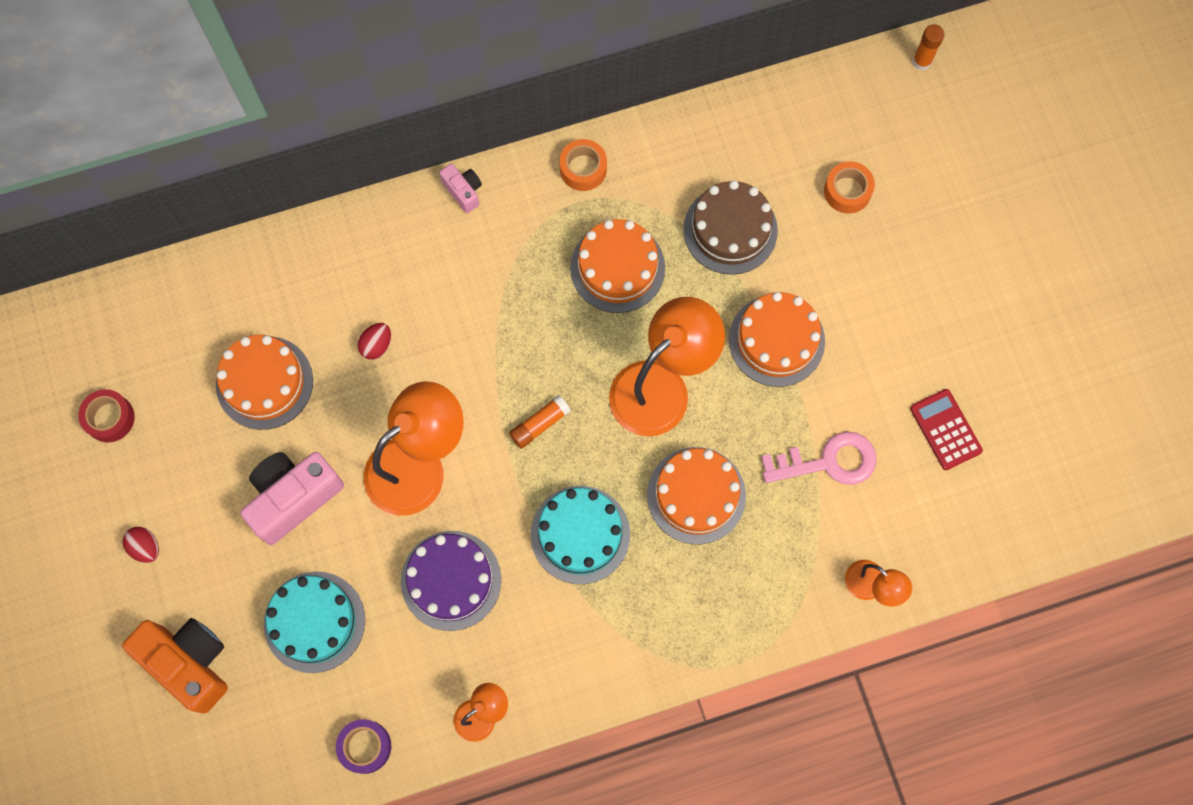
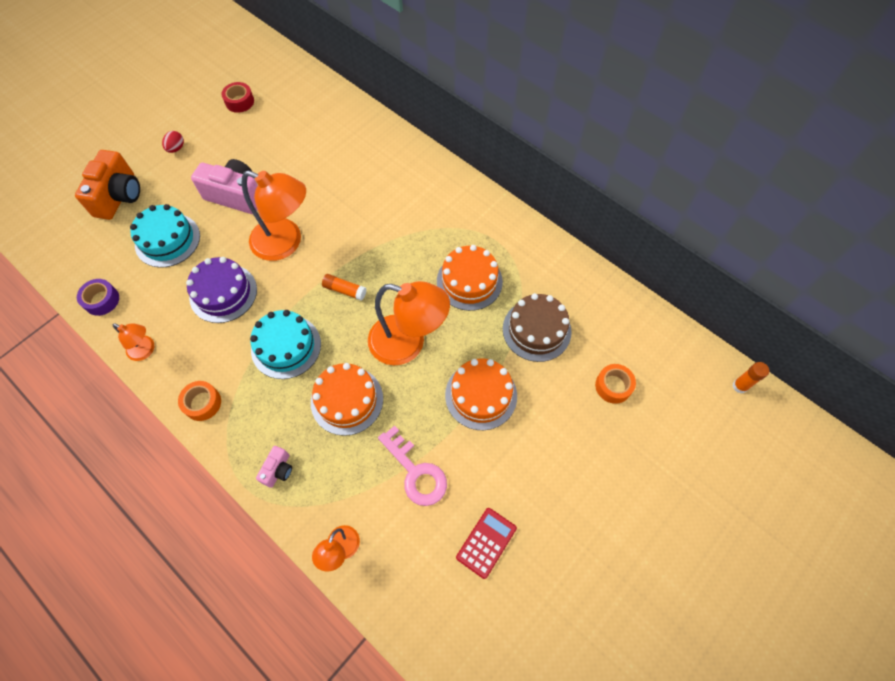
camera: 60 degrees right, 10 degrees down
(264, 382) = (295, 152): orange cake -> none
(377, 345) = (346, 189): red egg -> none
(463, 191) = (463, 184): pink camera -> pink camera (278, 470)
(583, 169) = (518, 233): orange tape -> orange tape (202, 403)

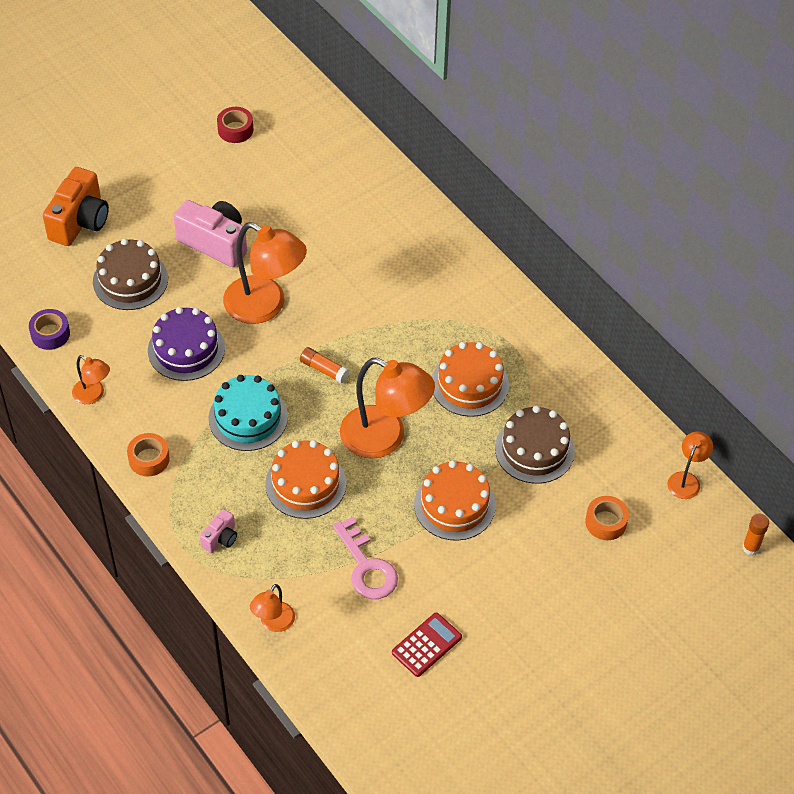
camera: 10 degrees right, 10 degrees down
(167, 240) = (130, 280): turquoise cake -> brown cake
(176, 148) = (152, 175): red egg -> none
(668, 333) = (686, 480): none -> orange lamp

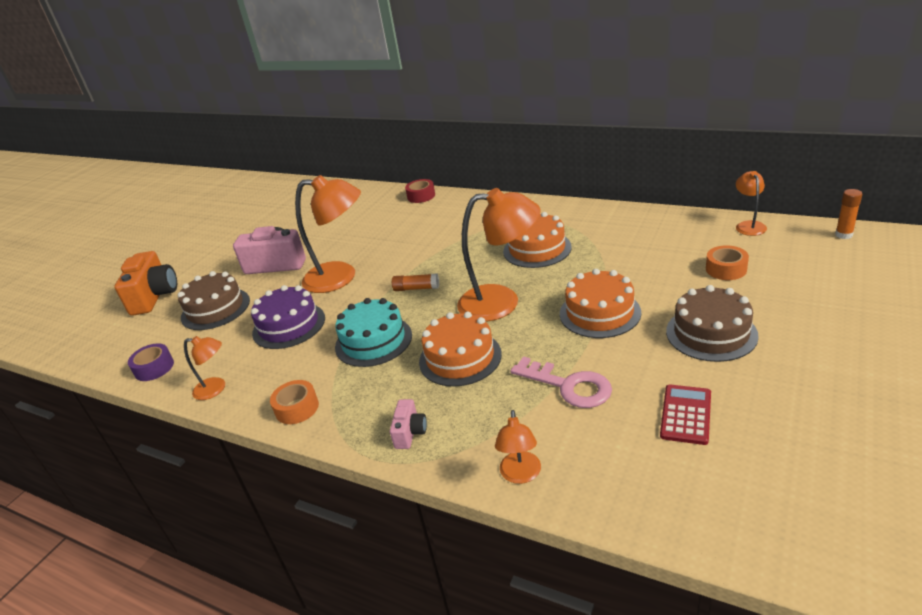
camera: 20 degrees left, 20 degrees down
(235, 130) = (258, 214): red tape -> red tape (421, 196)
(534, 449) = (623, 258): brown cake -> brown cake (711, 333)

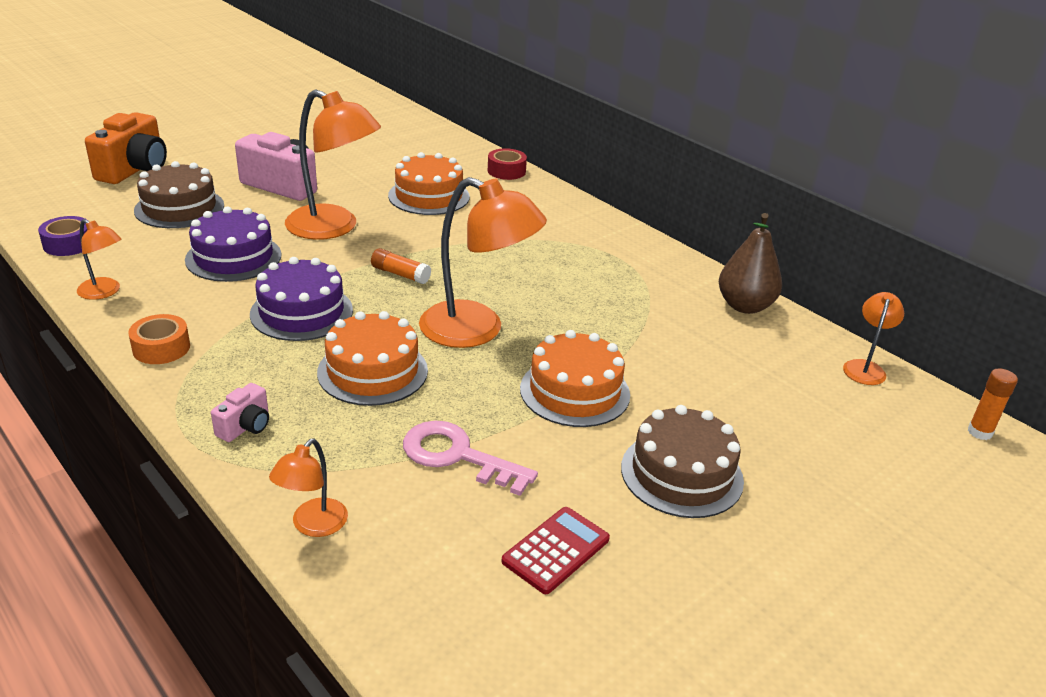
camera: 15 degrees right, 0 degrees up
(373, 341) = (301, 312): turquoise cake -> purple cake
(537, 249) = (576, 287): orange cake -> orange cake (429, 196)
(568, 386) = (457, 456): pink key -> pink key turned 150 degrees clockwise
(647, 218) = (744, 306): none -> brown pear
(726, 269) = (779, 408): orange tape -> none

